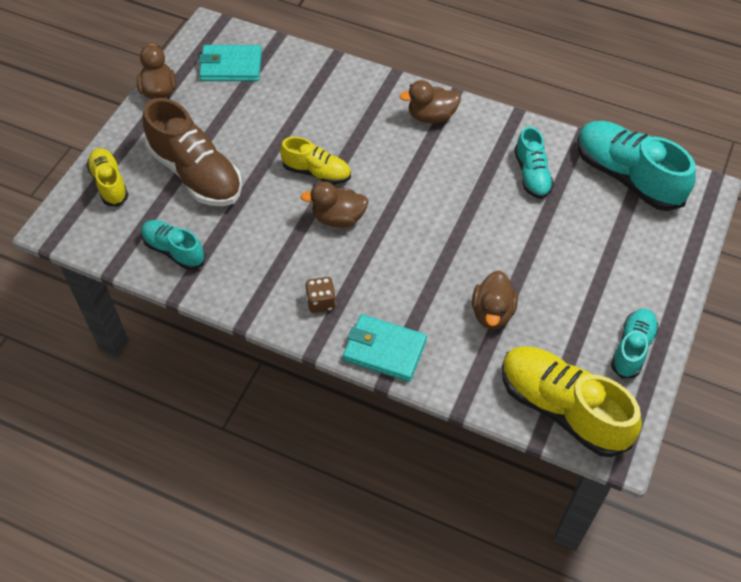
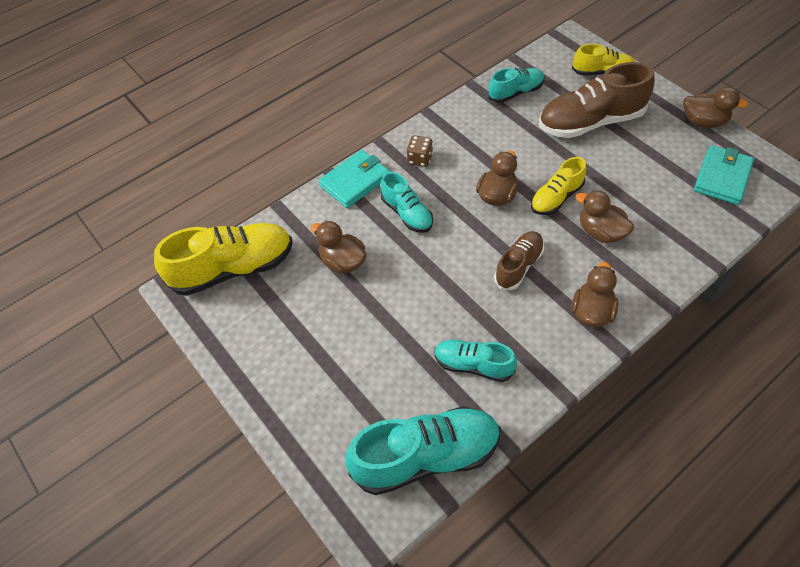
camera: 120 degrees right, 0 degrees up
(342, 131) = (600, 232): none -> brown duck
(414, 176) = (518, 266): none -> brown shoe
(632, 348) = (245, 346): turquoise shoe -> turquoise shoe (407, 213)

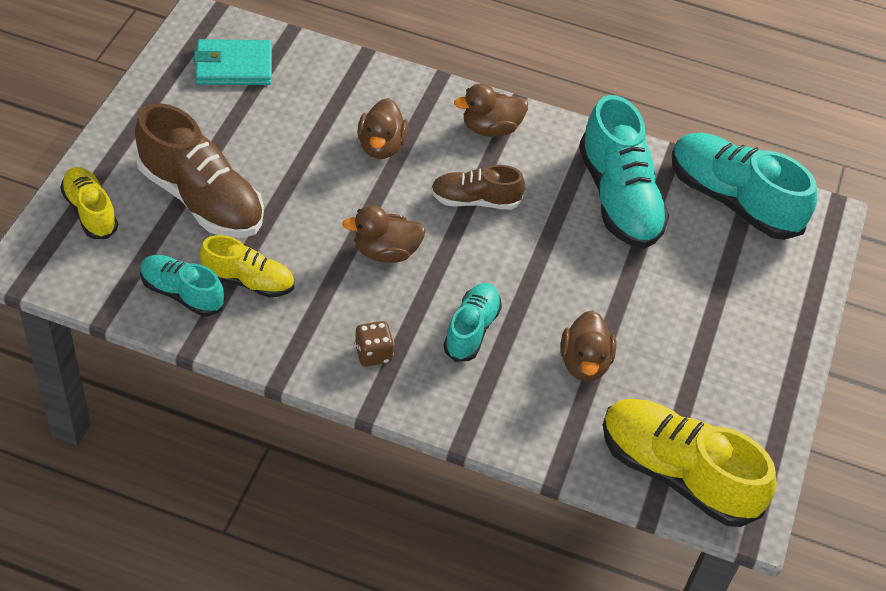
camera: 130 degrees left, 5 degrees down
(355, 181) = (457, 410): turquoise wallet -> none
(473, 365) = (619, 198): turquoise shoe -> turquoise shoe, size x1.75
(556, 198) = (354, 196): yellow shoe -> yellow shoe (248, 281)
(703, 122) = (144, 96): brown duck -> none

